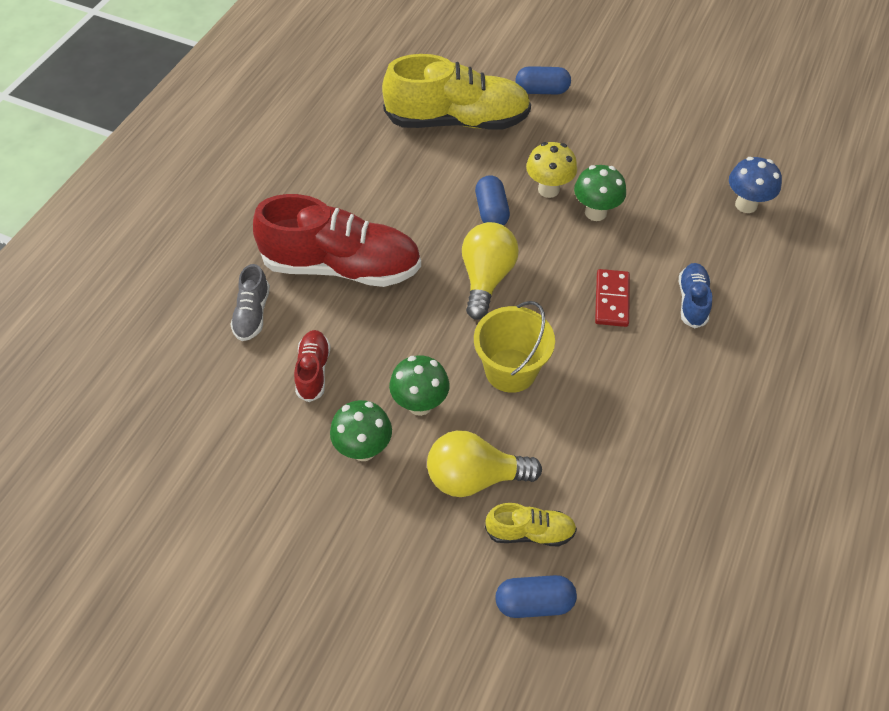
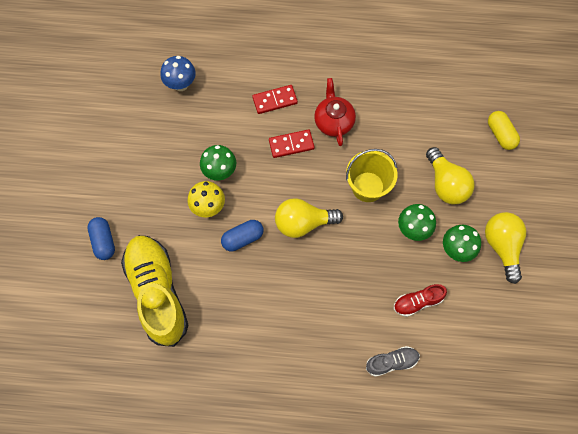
camera: 110 degrees left, 15 degrees up
(339, 516) = (502, 246): none -> yellow light bulb
(342, 266) = (329, 320): red shoe -> none
(530, 532) = (464, 147): yellow shoe -> none
(534, 602) = (500, 134): blue capsule -> yellow capsule
(635, 362) = (333, 121): none -> red teapot
(692, 301) = (275, 100): blue shoe -> red domino

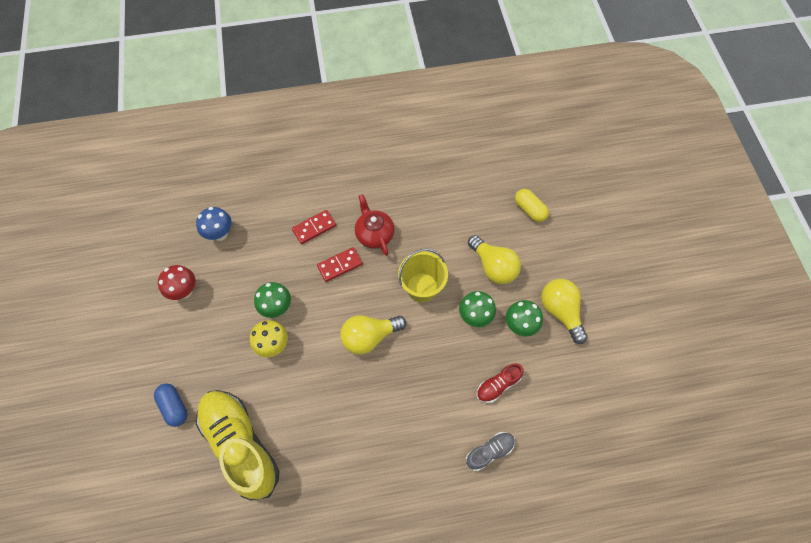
camera: 15 degrees left, 5 degrees down
(135, 133) = (185, 291): none -> red mushroom
(242, 238) = (314, 367): blue capsule -> none

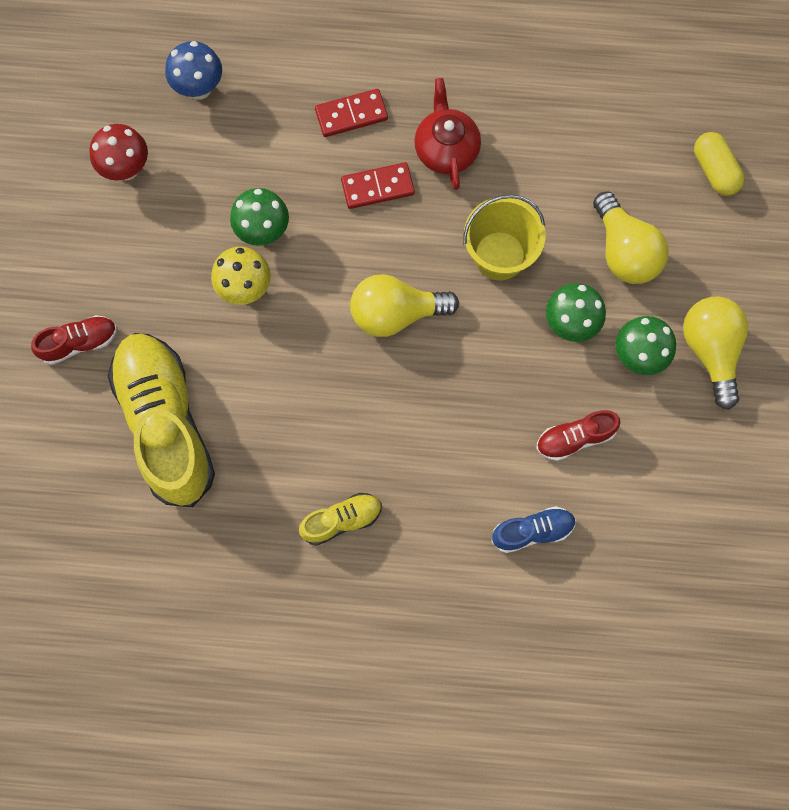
camera: 15 degrees right, 10 degrees up
(174, 407) = (79, 343): blue capsule -> red shoe
(368, 478) = (341, 520): none -> yellow shoe
(489, 452) = (532, 531): grey shoe -> blue shoe

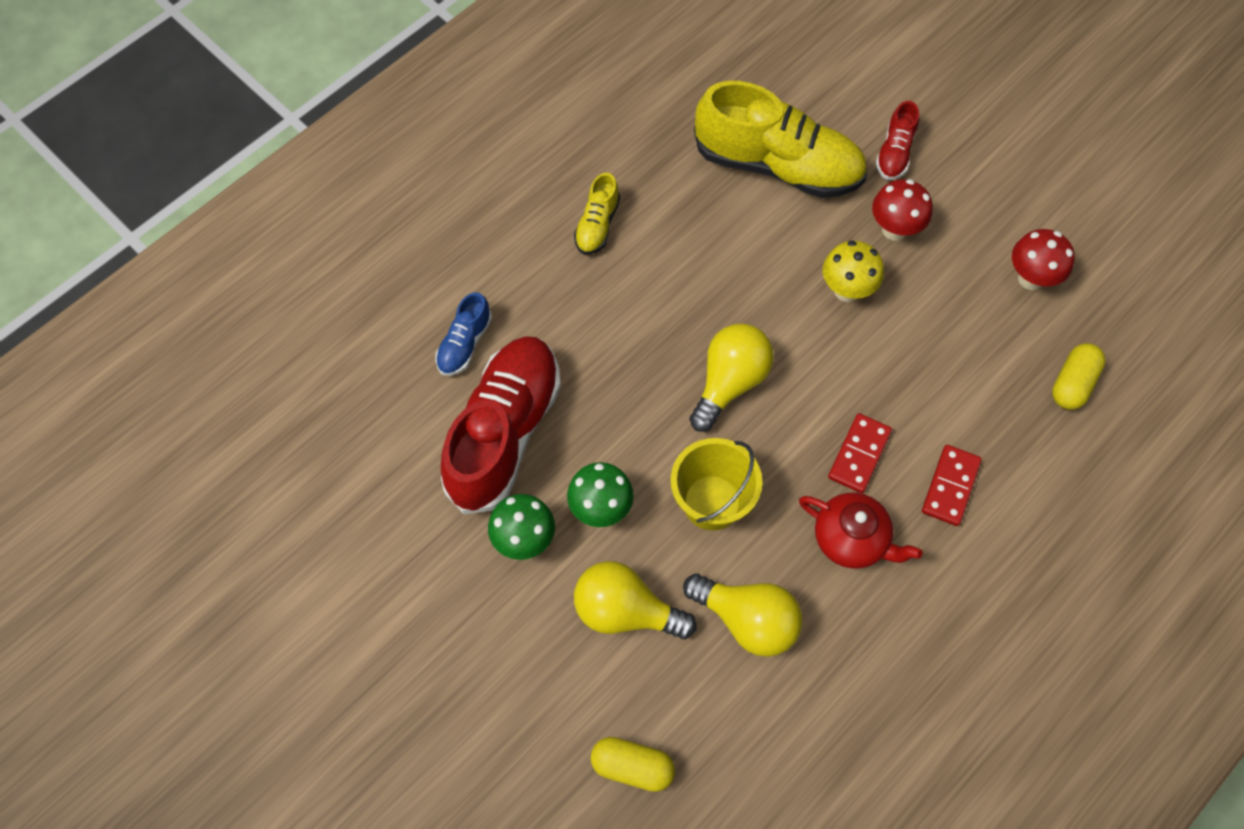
camera: 130 degrees right, 10 degrees down
(158, 292) = (894, 230): none -> red mushroom
(199, 88) = (1072, 384): blue mushroom -> yellow capsule
(263, 231) = (888, 338): green mushroom -> none
(575, 438) = (504, 433): red shoe -> red shoe, size x2.17
(711, 350) = (474, 605): yellow light bulb -> yellow light bulb (747, 620)

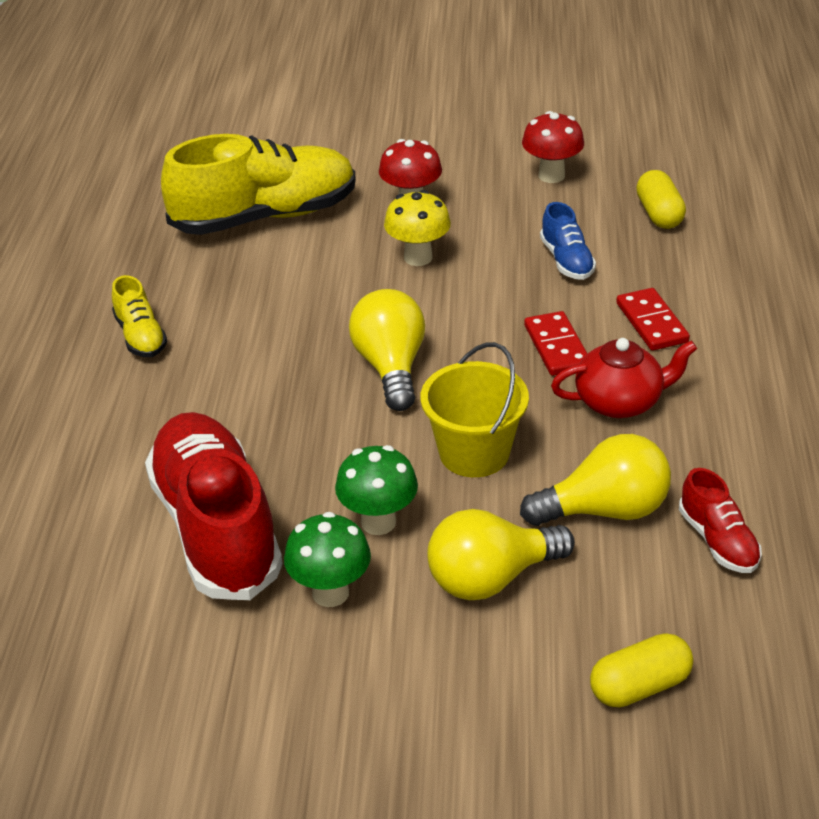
camera: 40 degrees left, 25 degrees down
(464, 344) = (98, 490): blue shoe -> blue shoe (566, 260)
(894, 153) = (354, 162): red shoe -> red shoe (718, 541)

